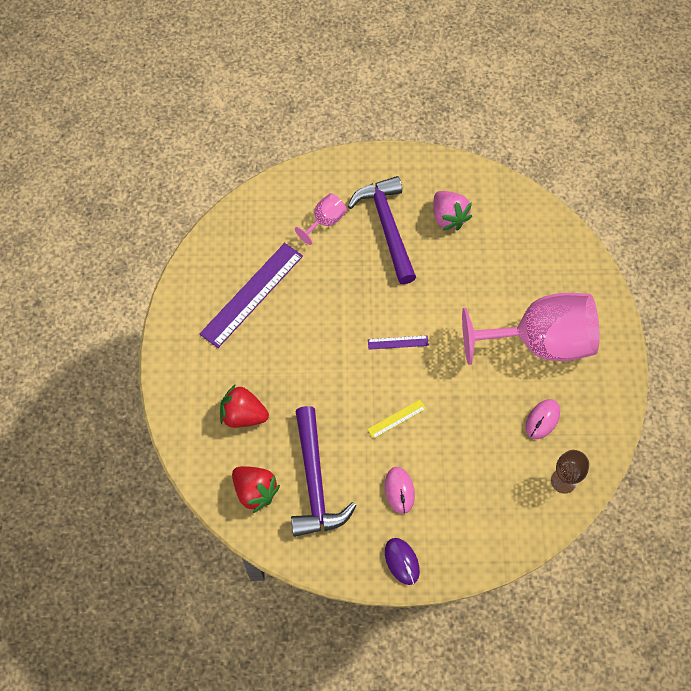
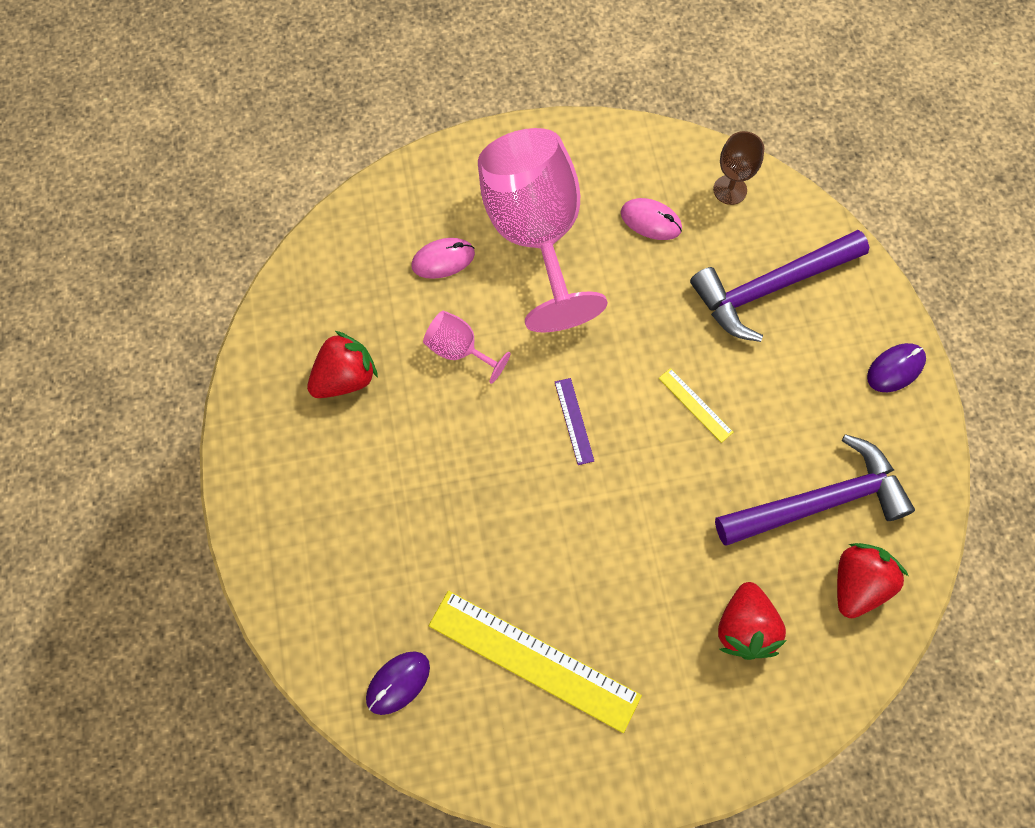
camera: 100 degrees left, 5 degrees up
(252, 294) = (534, 660): purple ruler -> yellow ruler
(256, 224) = (398, 683): none -> purple mouse
(325, 221) = (377, 566): pink goblet -> pink goblet (459, 350)
(387, 226) = (374, 467): purple hammer -> purple hammer (769, 288)
(399, 490) = (799, 386): pink mouse -> pink mouse (443, 260)
(448, 218) = (345, 378): pink strawberry -> red strawberry

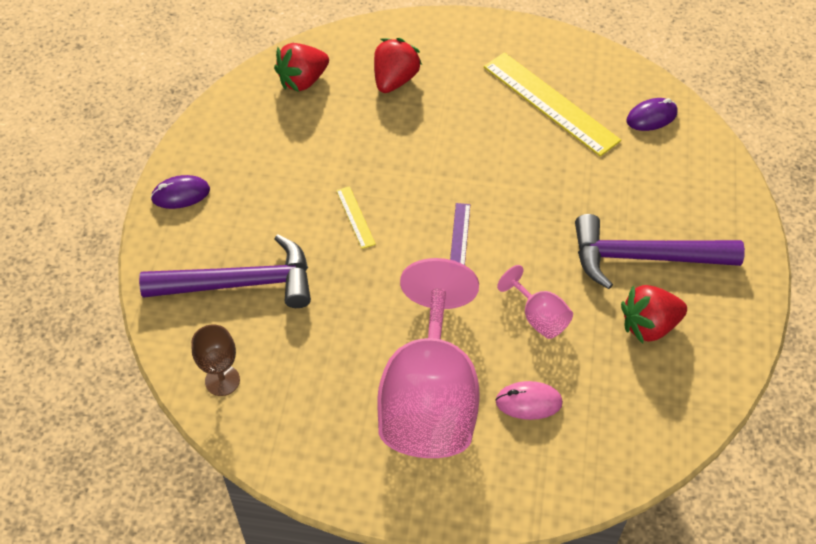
camera: 160 degrees left, 15 degrees down
(651, 221) = (313, 375): pink mouse -> none
(820, 501) = (298, 131): purple hammer -> purple hammer (643, 257)

